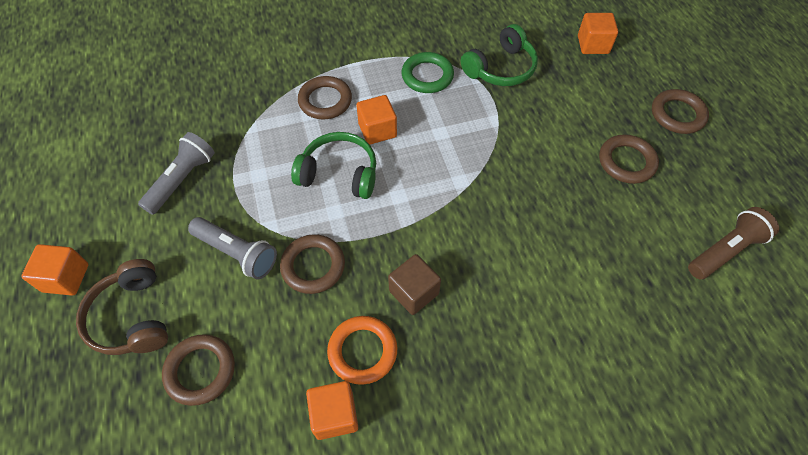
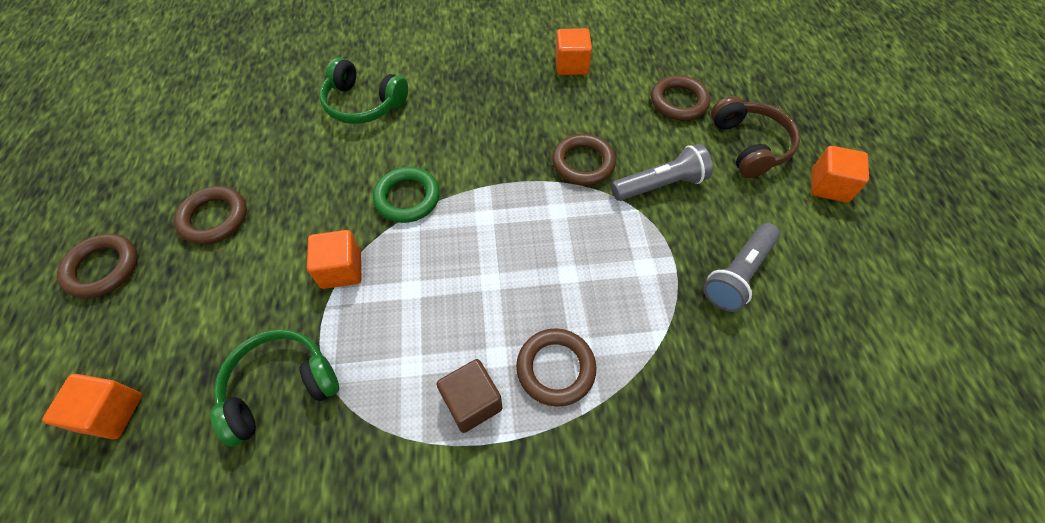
camera: 170 degrees left, 0 degrees up
(237, 253) = (660, 185): grey flashlight -> grey flashlight turned 120 degrees clockwise
(339, 173) = (547, 254): green headphones -> green headphones (363, 104)
(362, 351) = (545, 97): orange ring -> none
(377, 130) = (490, 307): orange cube -> orange cube (341, 269)
(414, 292) = (492, 130): brown cube -> brown cube (472, 402)
(427, 76) = (395, 391): green ring -> green ring (407, 198)
(725, 251) = (195, 123): brown flashlight -> none

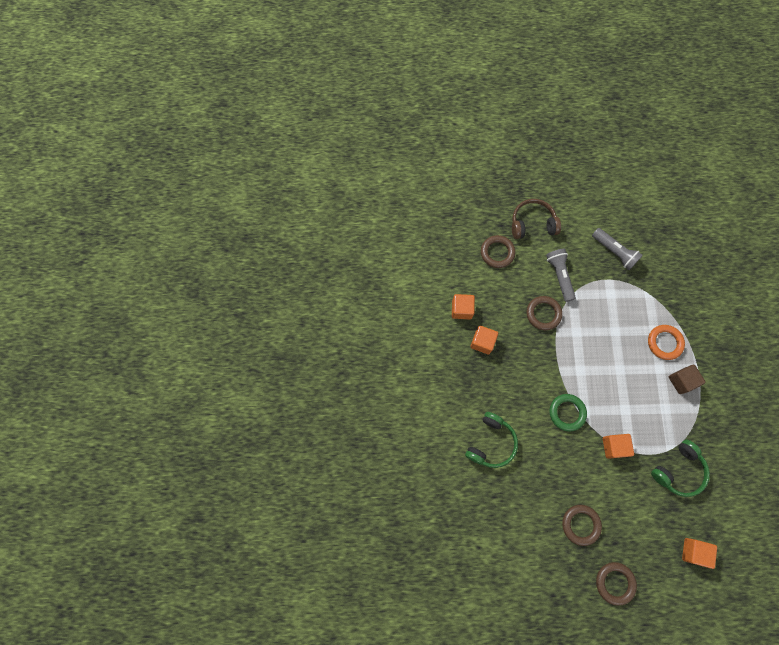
camera: 85 degrees left, 15 degrees up
(280, 387) = (678, 470): green headphones -> green headphones turned 105 degrees counterclockwise
(555, 368) = (664, 343): brown ring -> orange ring
(829, 186) = (561, 193): orange cube -> orange cube (482, 342)

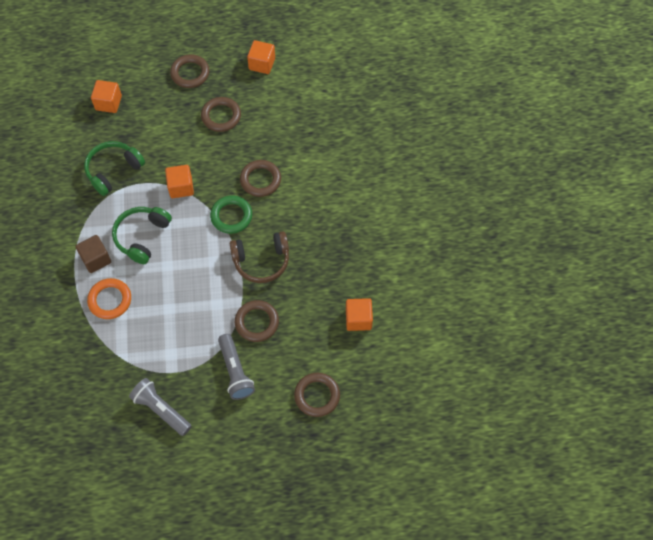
camera: 175 degrees right, 10 degrees down
(482, 342) = (330, 283): orange cube -> orange cube (262, 64)
(491, 443) = (316, 180): green headphones -> green headphones (142, 237)
(532, 223) = (270, 441): brown headphones -> brown headphones (261, 261)
(541, 448) = (260, 180): none -> brown ring

